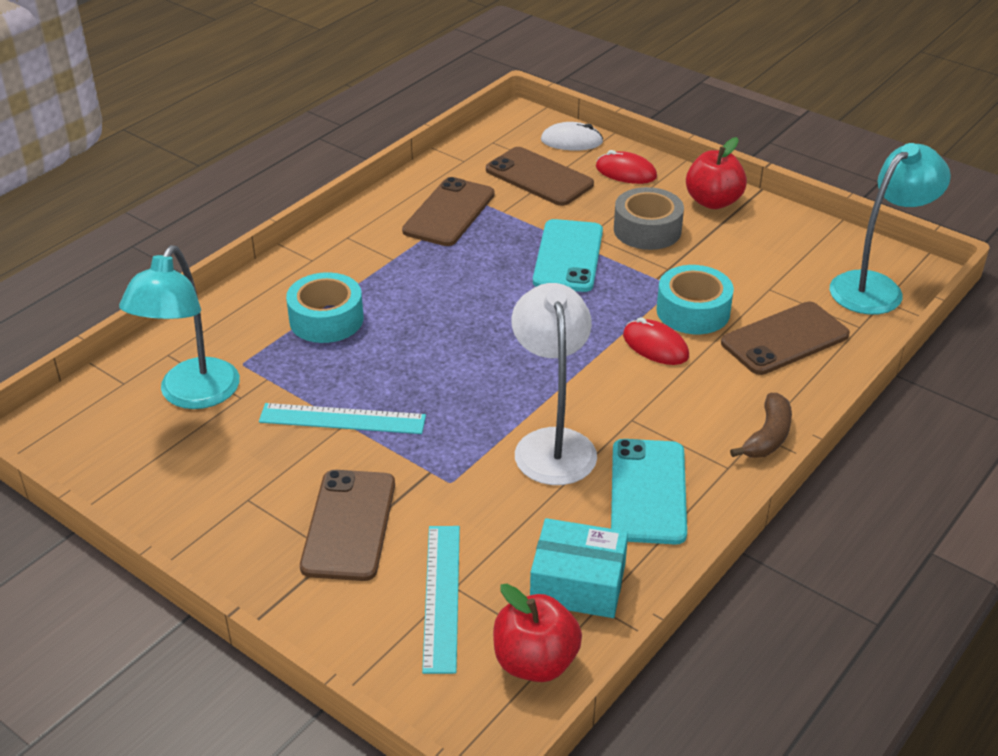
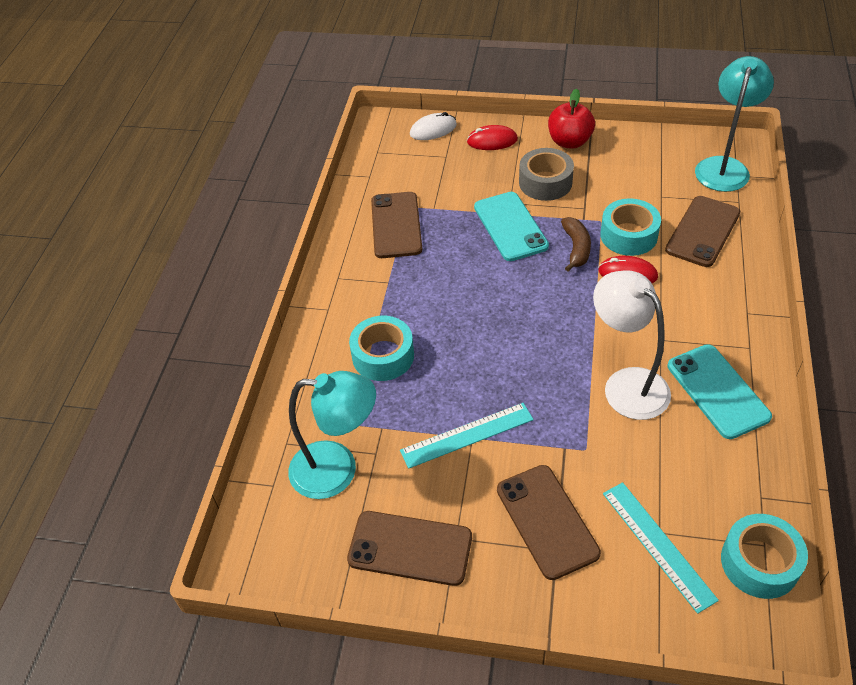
camera: 25 degrees left, 10 degrees up
(192, 395) = (337, 470): turquoise lamp -> turquoise lamp turned 75 degrees counterclockwise
(535, 662) = (759, 562): red apple -> turquoise tape
(539, 177) = (435, 169): brown phone -> brown phone (410, 548)
(578, 583) = (734, 486): turquoise box -> none
(767, 436) = (754, 312): brown banana -> brown banana (576, 248)

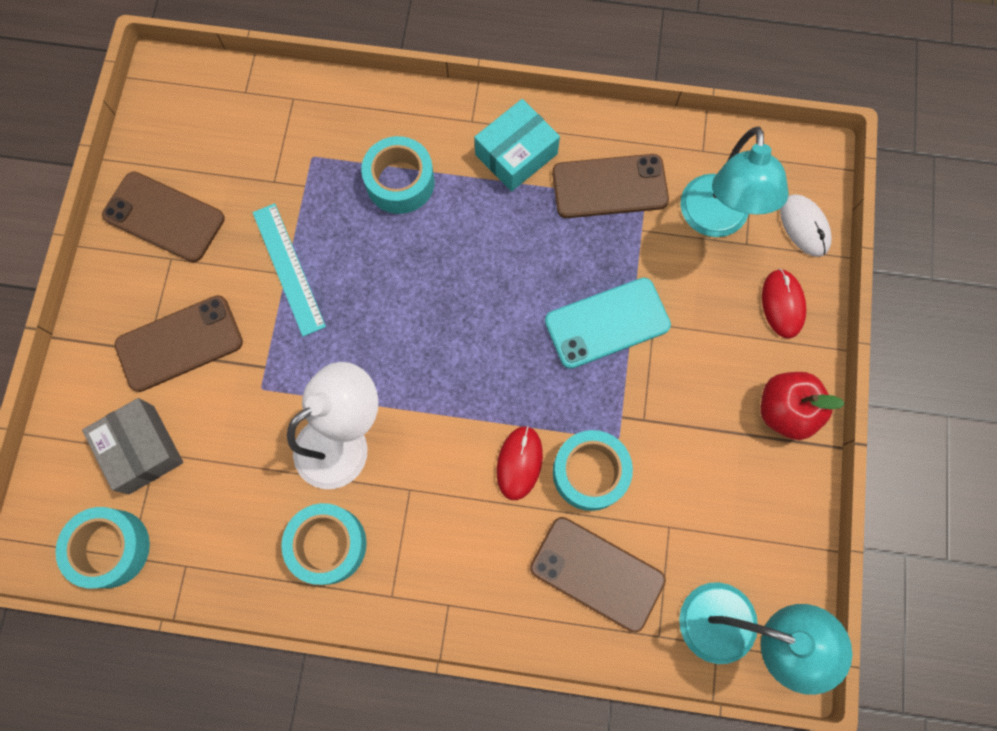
camera: 85 degrees right, 25 degrees up
(337, 470) = (257, 148): turquoise lamp -> turquoise lamp (715, 220)
(362, 280) = (516, 154): none -> turquoise box
(410, 548) = (164, 217): brown phone -> brown phone turned 75 degrees counterclockwise
(545, 182) = (694, 372): grey tape -> none
(576, 248) = (566, 403): brown banana -> none
(658, 545) = (142, 449): turquoise ruler -> grey box
(717, 391) = (328, 545): turquoise phone -> turquoise tape

